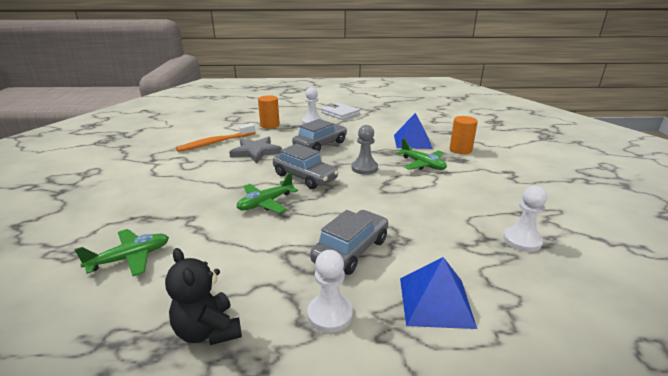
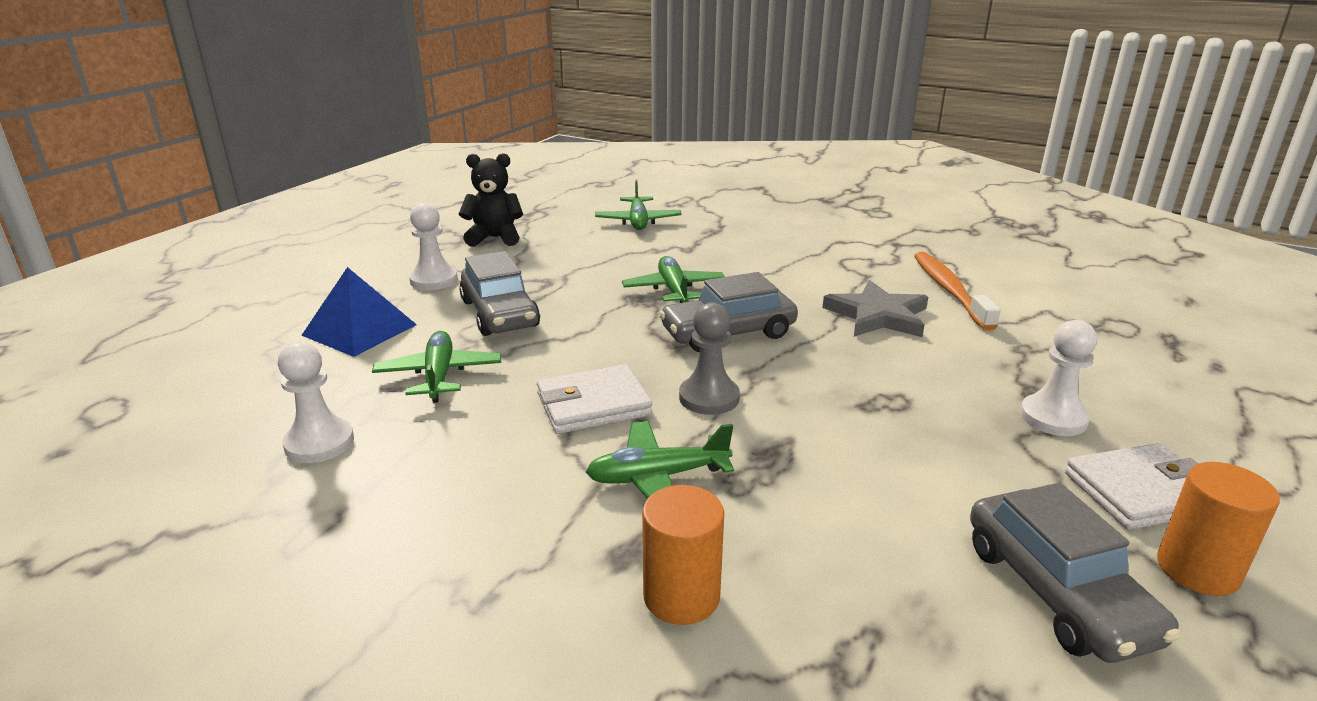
camera: 120 degrees right, 0 degrees up
(270, 125) = (1046, 358): orange cylinder -> orange cylinder (1197, 570)
(320, 145) = (873, 386): grey car -> grey car (1057, 592)
(400, 188) = (593, 405): none -> white wallet
(412, 141) = (809, 531): blue pyramid -> none
(434, 236) = (439, 376): none -> green plane

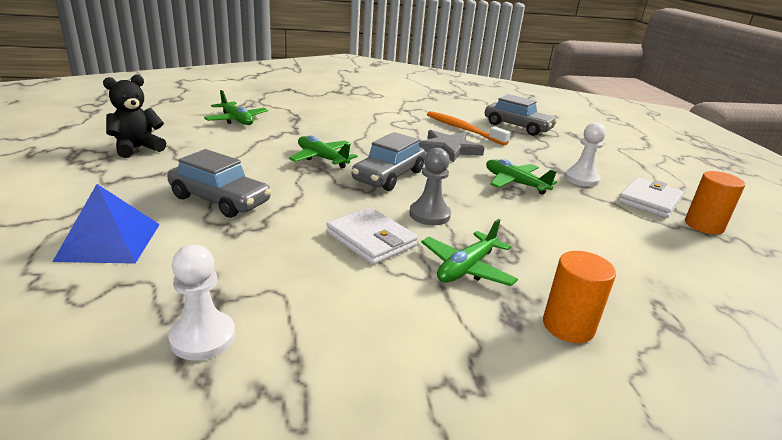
camera: 40 degrees left, 0 degrees up
(434, 280) = (126, 188): white pawn -> none
(439, 376) = (234, 255): green plane -> green plane (515, 183)
(593, 405) = (371, 239): white wallet -> white wallet turned 75 degrees counterclockwise
(1057, 592) = (683, 253): grey car -> grey car (517, 127)

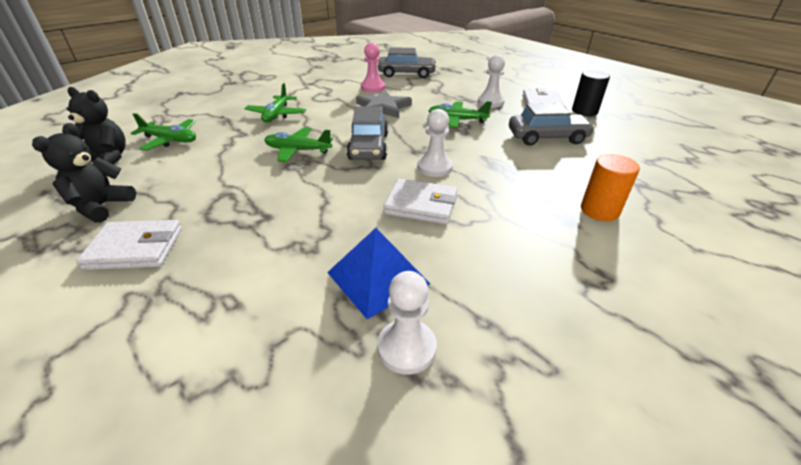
camera: 30 degrees left, 10 degrees up
(109, 241) = (207, 312): blue pyramid -> blue pyramid (377, 278)
(122, 182) = (135, 248): none -> white wallet
(180, 119) = (108, 159): none -> black teddy bear
(220, 200) = (259, 224): grey car -> grey car (547, 137)
(429, 215) = (434, 167): grey pawn -> white pawn
(463, 129) = (373, 88): orange toothbrush -> pink pawn
(466, 268) = (504, 198): green plane -> green plane (277, 115)
(703, 225) = (584, 111): orange cylinder -> black cylinder

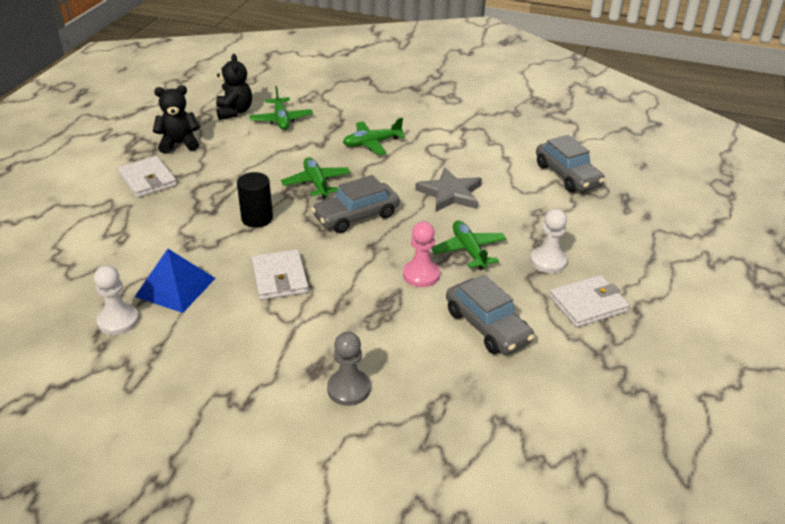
camera: 60 degrees right, 0 degrees up
(373, 88) = (497, 169): pink pawn -> pink pawn (421, 275)
(434, 167) = (349, 266): white pawn -> none
(584, 111) = (606, 346): black cylinder -> black cylinder (257, 218)
(599, 210) = (348, 389): orange cylinder -> grey pawn

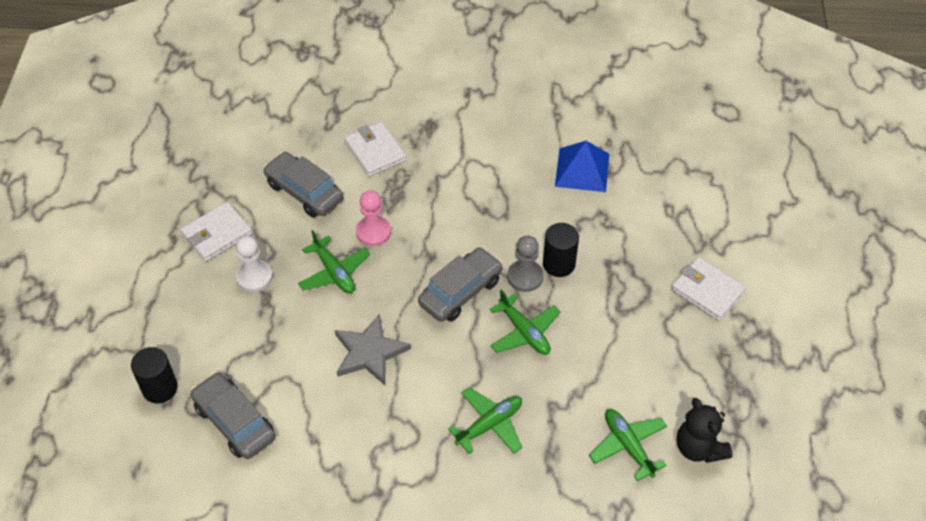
camera: 165 degrees right, 15 degrees up
(118, 321) = (604, 130): white pawn -> none
(179, 144) = (720, 361): black teddy bear -> none
(280, 278) = (499, 199): white wallet -> white wallet (375, 152)
(348, 389) = (399, 117): grey pawn -> grey pawn (525, 277)
(632, 203) = (160, 388): none -> black cylinder

